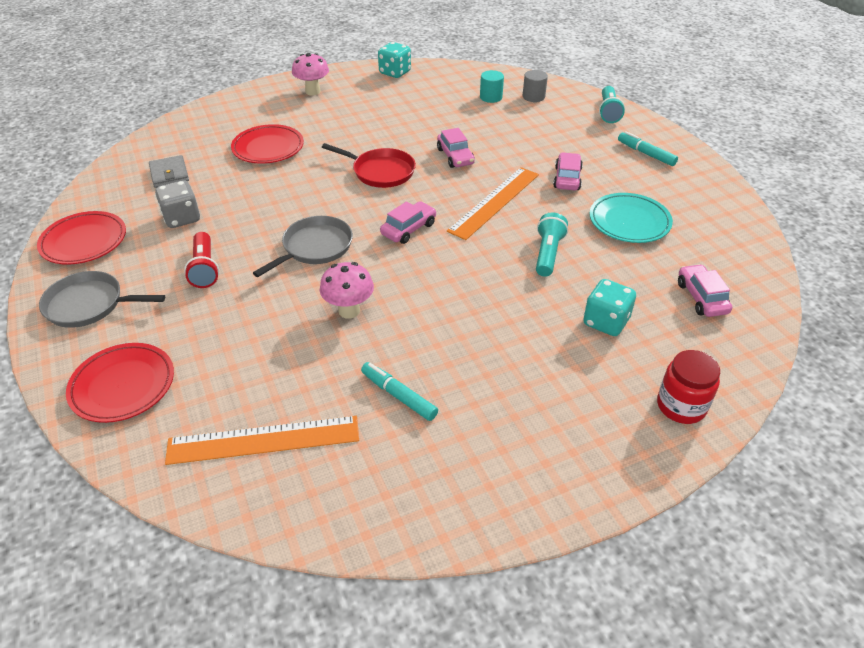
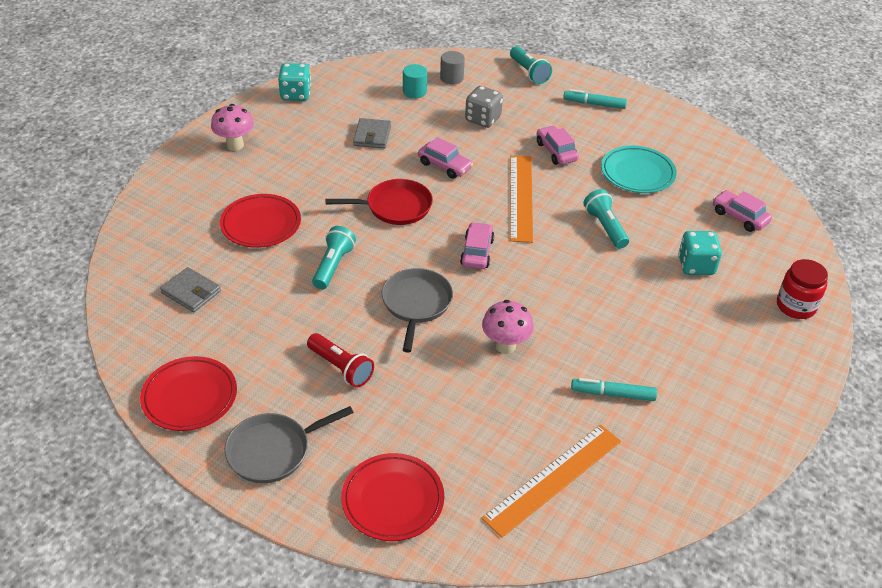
camera: 35 degrees left, 0 degrees up
(182, 218) = (260, 331): grey dice -> grey dice (483, 119)
(285, 195) = (333, 266): none -> turquoise flashlight
(421, 117) = (372, 136): none -> grey wallet

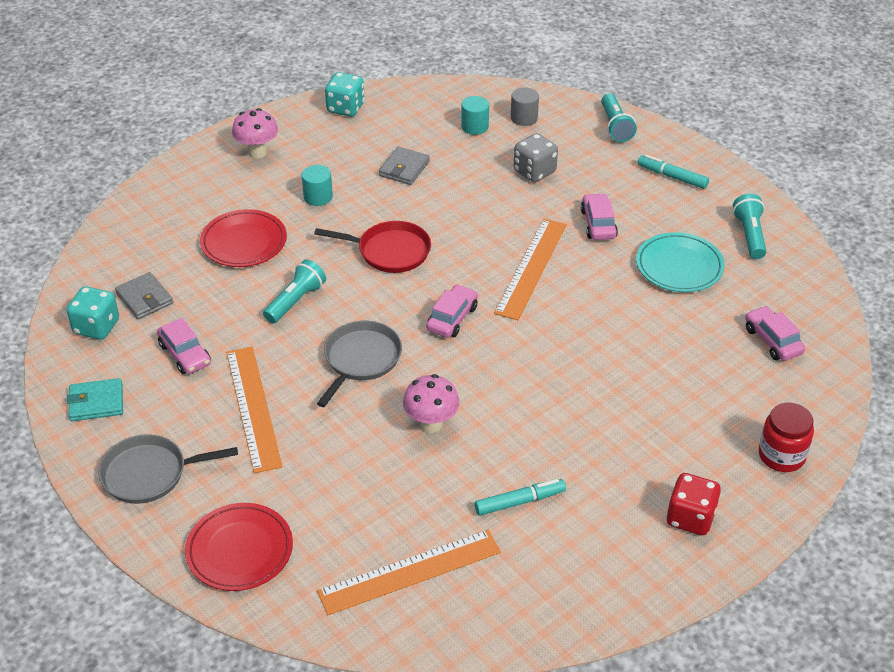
camera: 20 degrees right, 0 degrees up
(190, 397) = (96, 402): red plate -> turquoise wallet
(308, 173) = (318, 197): none -> turquoise cylinder
(341, 368) = (253, 408): red flashlight -> orange ruler
(445, 166) = (466, 216): pink car -> pink car (185, 354)
(605, 227) = (608, 320): turquoise flashlight -> turquoise flashlight (749, 235)
(613, 394) = (519, 502): turquoise marker -> turquoise marker turned 135 degrees clockwise
(696, 266) = (689, 385): turquoise dice -> turquoise dice (96, 327)
(755, 373) = (690, 518): none -> red dice

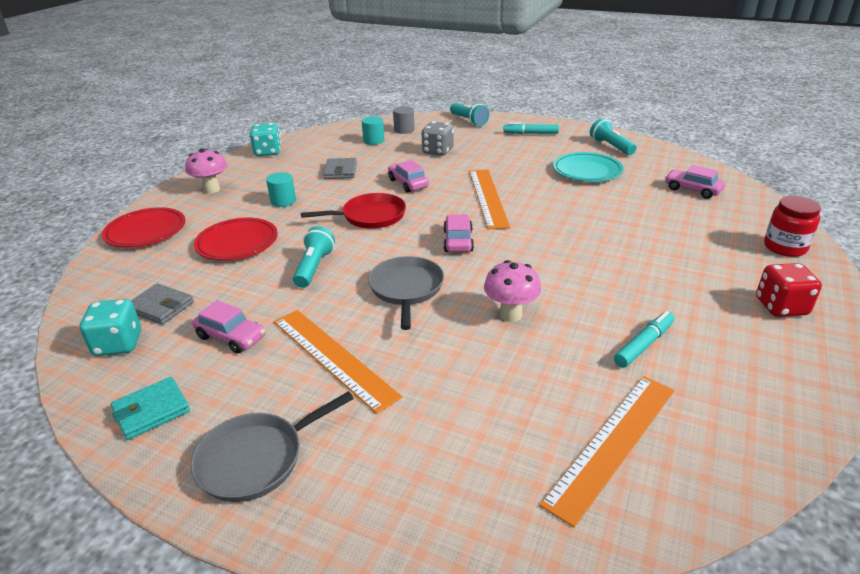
camera: 25 degrees left, 10 degrees down
(240, 550) = (419, 499): red plate -> red plate (146, 232)
(598, 224) = (509, 165): pink car -> pink car (408, 183)

